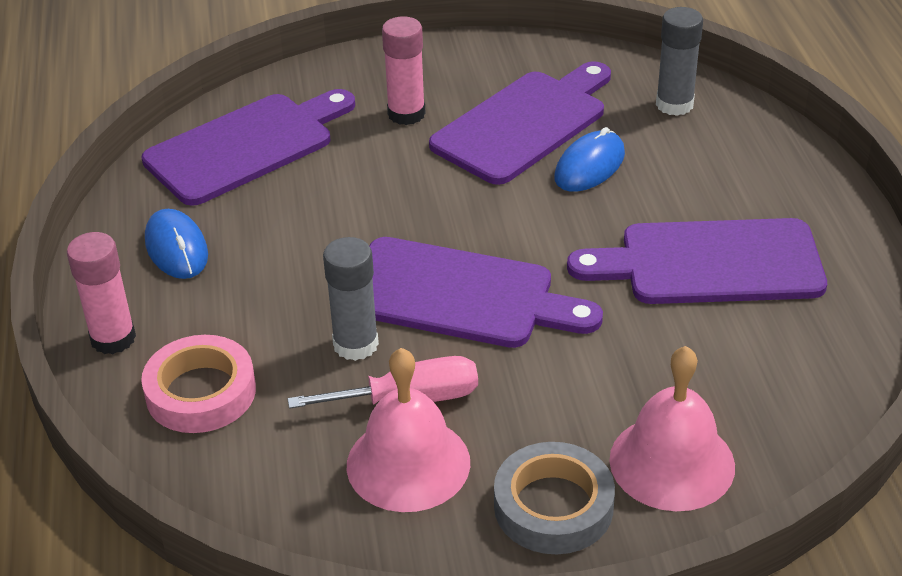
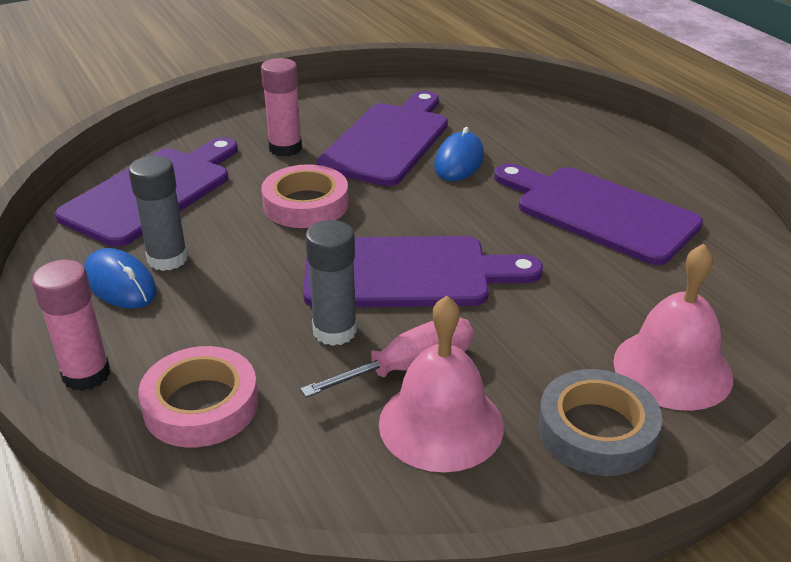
camera: 20 degrees left, 5 degrees down
(395, 191) = (306, 204): none -> pink tape
(674, 104) = (498, 111): grey glue stick -> grey glue stick (167, 259)
(710, 263) = (598, 212): purple cutting board -> purple cutting board turned 60 degrees clockwise

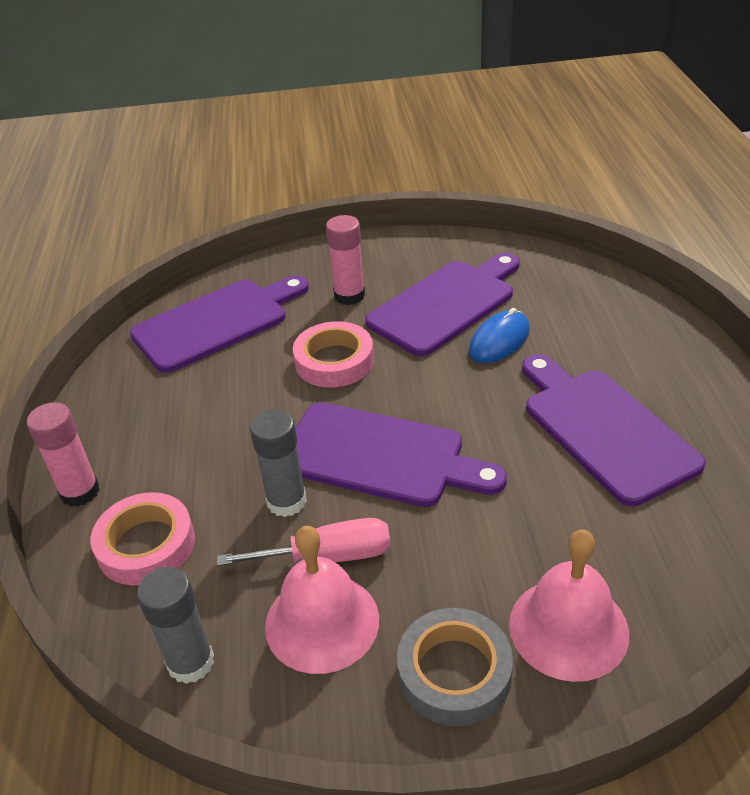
camera: 25 degrees right, 5 degrees up
(120, 283) = (147, 410): blue mouse -> none
(167, 259) = (194, 394): grey glue stick -> grey glue stick (190, 662)

